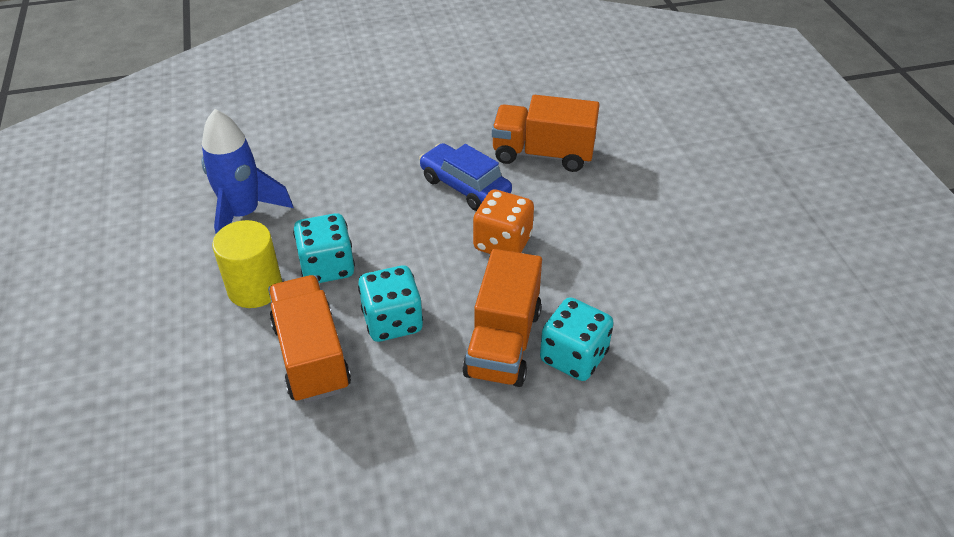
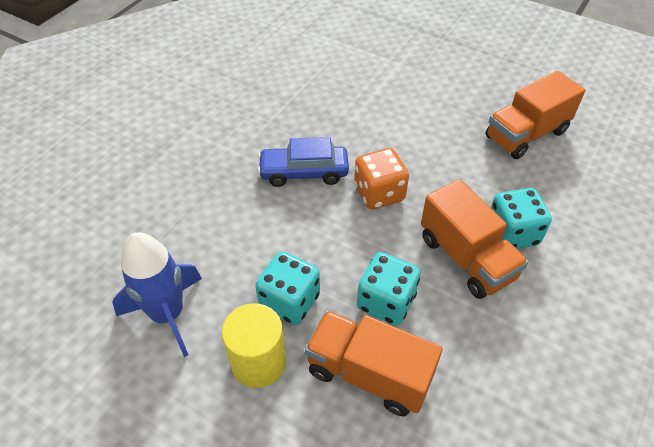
camera: 45 degrees left, 5 degrees up
(542, 154) = (323, 116): orange truck -> orange truck (526, 134)

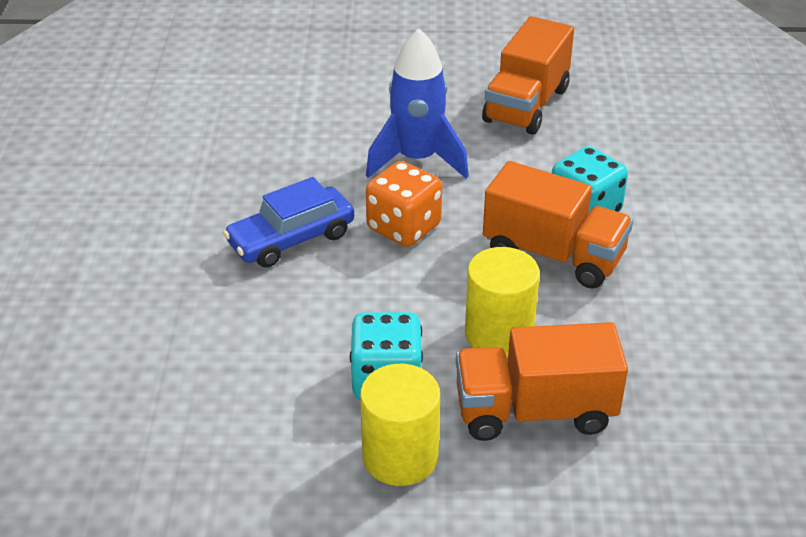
camera: 30 degrees left, 10 degrees down
(168, 314) = (243, 460): blue rocket -> blue rocket (417, 159)
(386, 302) = (499, 334): turquoise dice -> yellow cylinder

